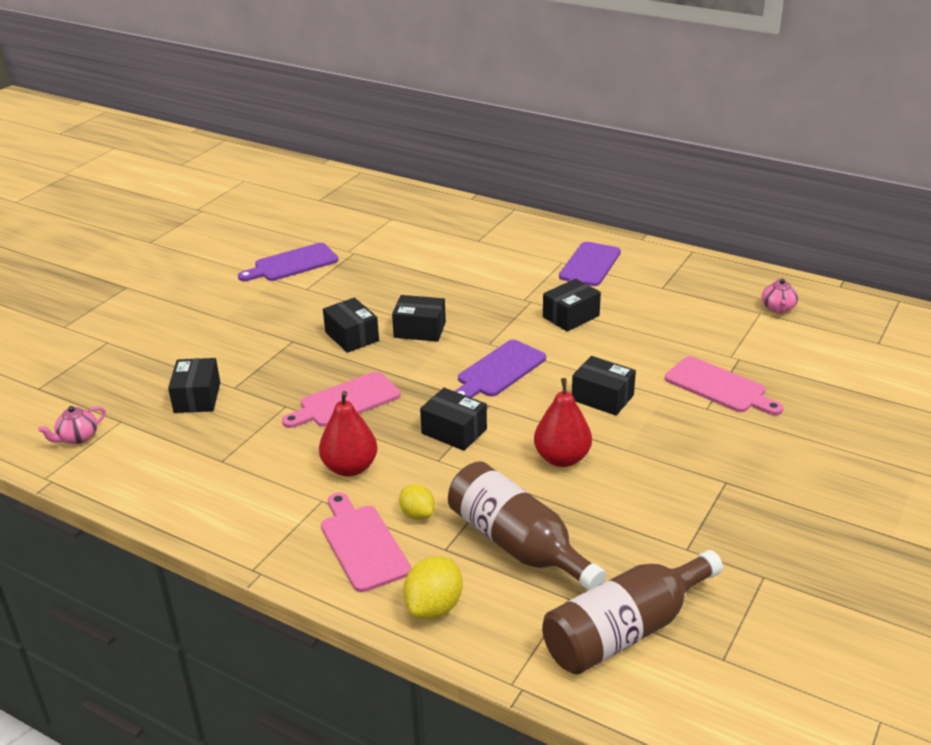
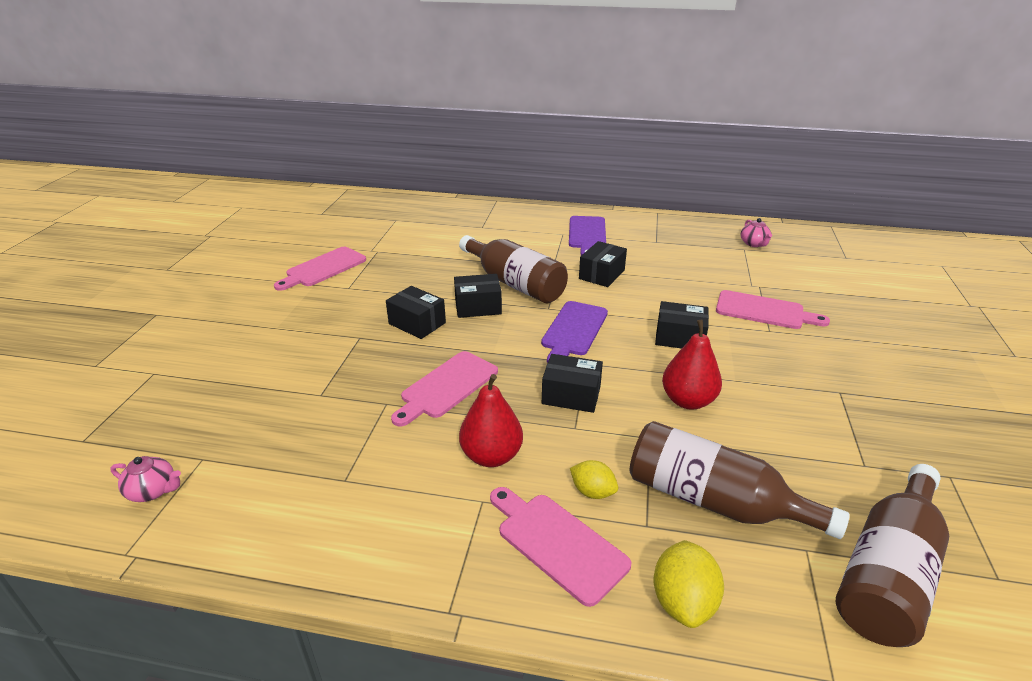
camera: 20 degrees left, 0 degrees up
(77, 437) = (153, 491): pink teapot -> pink teapot turned 105 degrees counterclockwise
(197, 397) = (283, 413): black box -> none
(292, 264) = (323, 268): purple cutting board -> pink cutting board
(472, 311) = (514, 283): none -> brown bottle

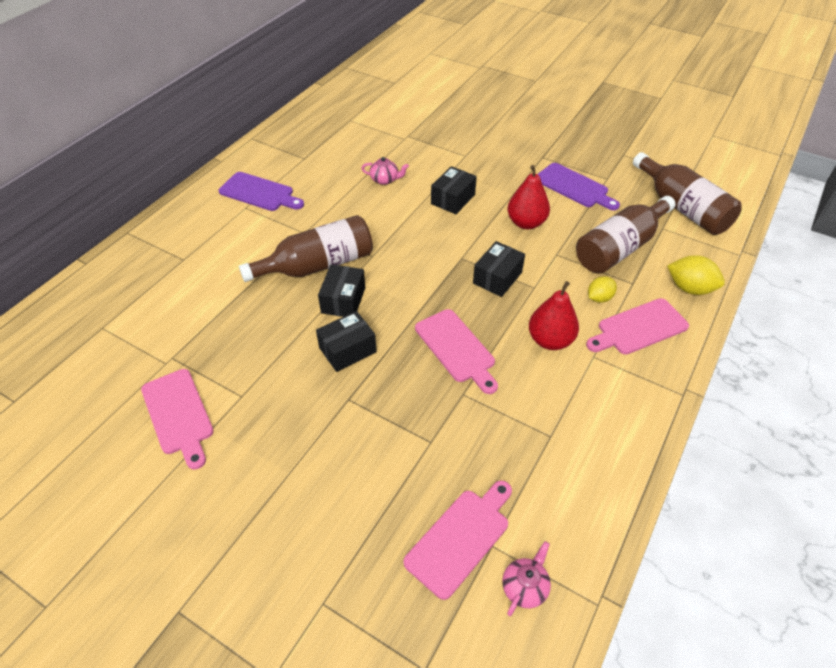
camera: 70 degrees left, 15 degrees up
(574, 331) = (415, 251): purple cutting board -> purple cutting board (574, 187)
(601, 274) = (338, 207): black box -> none
(754, 244) = (346, 112): pink teapot -> pink teapot (385, 180)
(764, 311) = (441, 147): pink cutting board -> pink cutting board (460, 538)

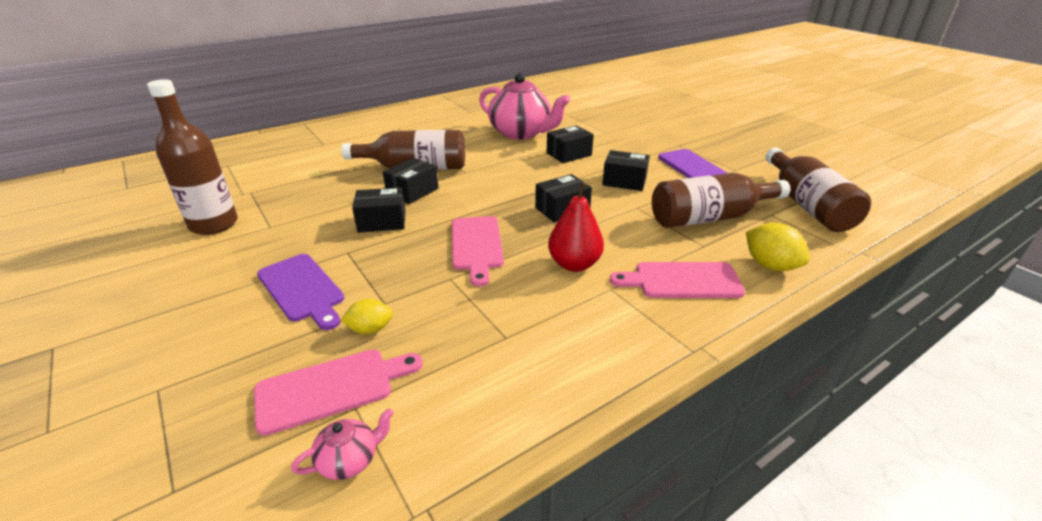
camera: 25 degrees right, 15 degrees down
(179, 414) = (214, 224): pink cutting board -> brown bottle
(259, 193) = (416, 122): purple cutting board -> purple cutting board (302, 289)
(385, 180) = (521, 133): pink teapot -> pink teapot, size x2.39
(526, 223) = (624, 181): red pear -> black box
(599, 298) = (655, 247): yellow lemon -> yellow lemon (370, 329)

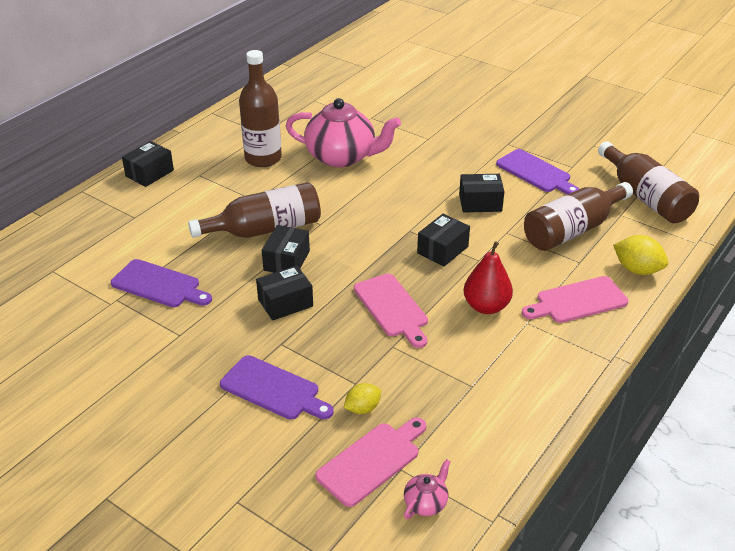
camera: 20 degrees left, 5 degrees up
(214, 224) = (119, 346): brown bottle -> brown bottle (263, 158)
(293, 189) = (159, 285): none -> purple cutting board
(569, 154) = (409, 178): black box -> black box (149, 173)

